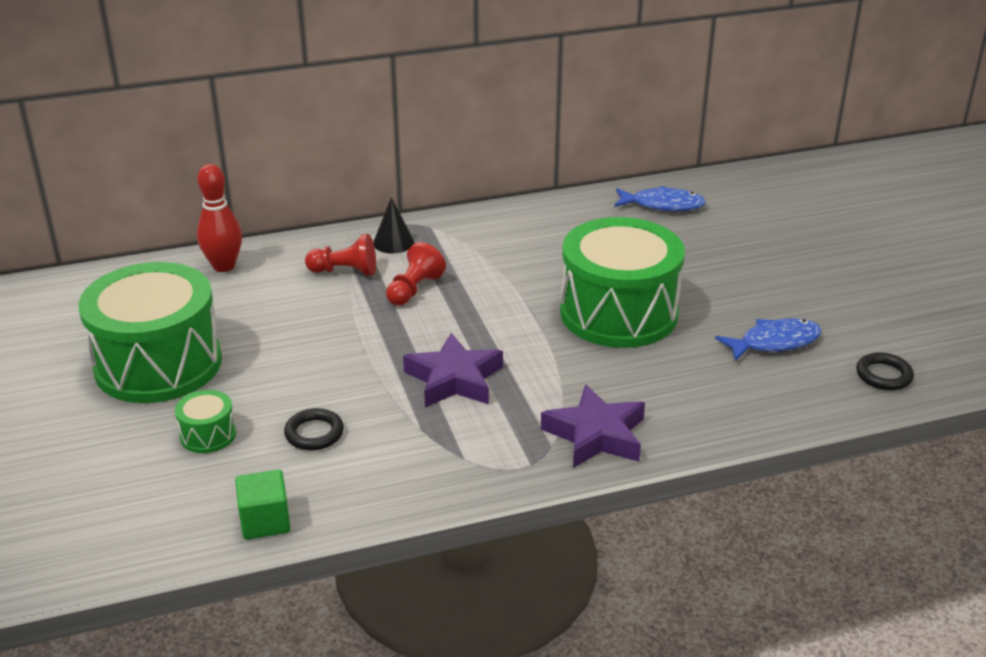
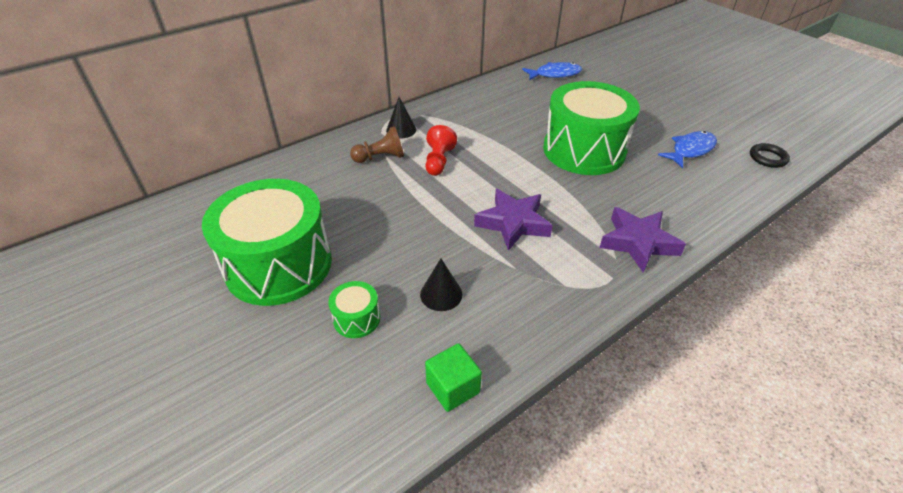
camera: 20 degrees left, 10 degrees up
(224, 266) = (286, 171): red bowling pin -> none
(314, 433) = (441, 294): black ring -> black cone
(345, 271) = (380, 157): red pawn -> brown pawn

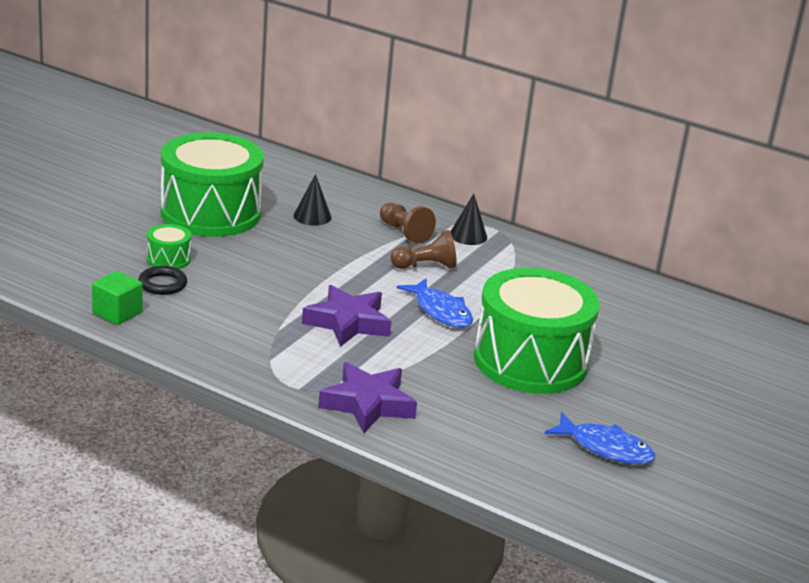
camera: 65 degrees right, 15 degrees down
(438, 161) = (425, 266): red pawn -> brown pawn
(441, 294) = (219, 294): black cone -> black cone (312, 216)
(555, 74) = (716, 328): blue fish -> blue fish (440, 311)
(767, 158) = (644, 519): black ring -> black ring (162, 284)

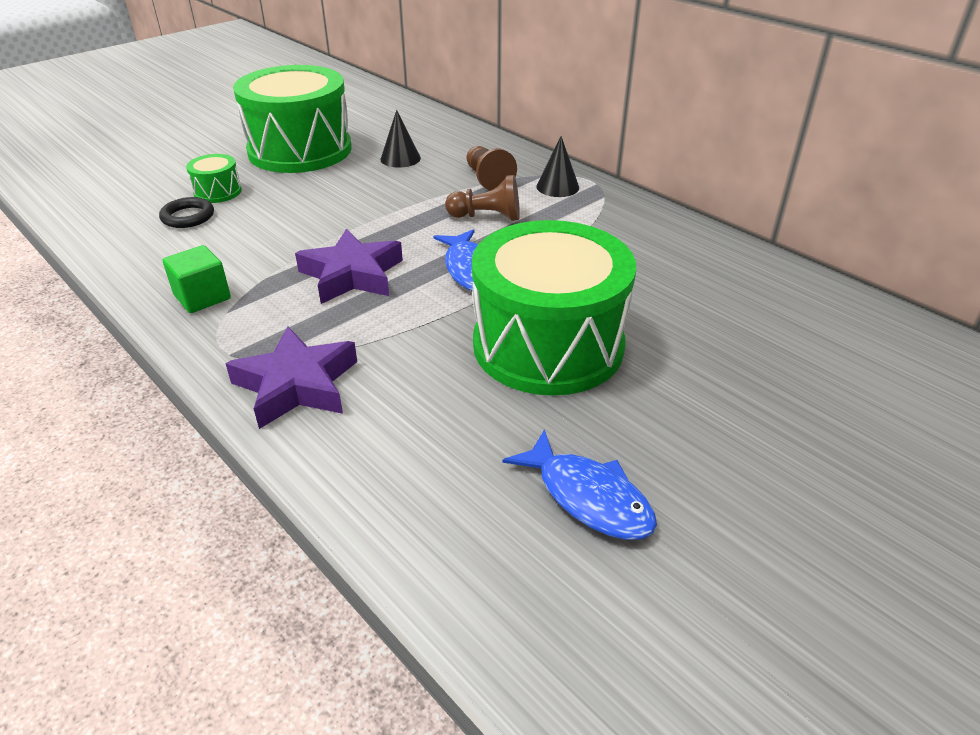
camera: 20 degrees right, 10 degrees up
(117, 313) = (112, 244): green cube -> green cube (202, 297)

